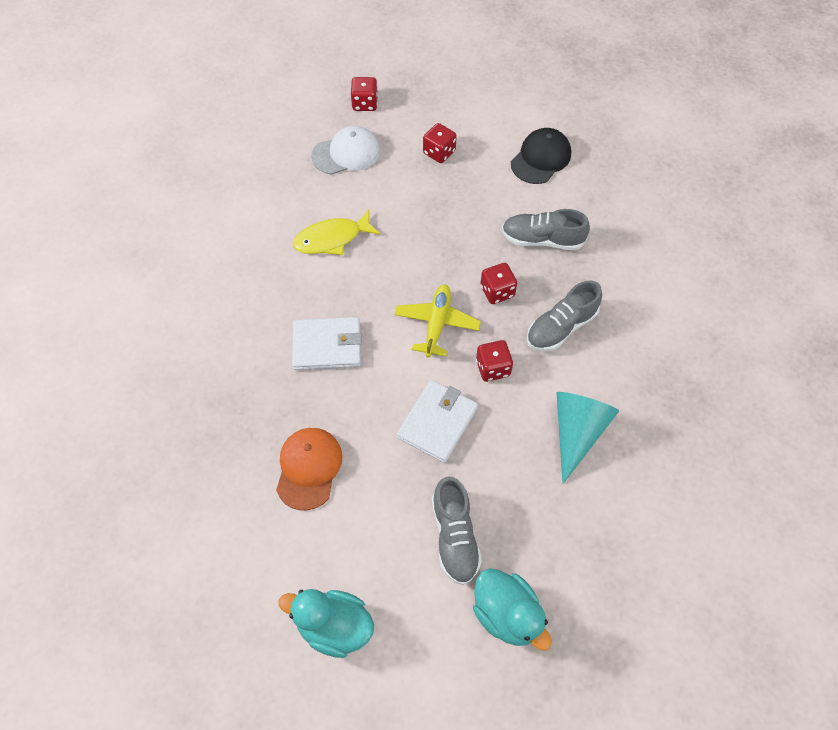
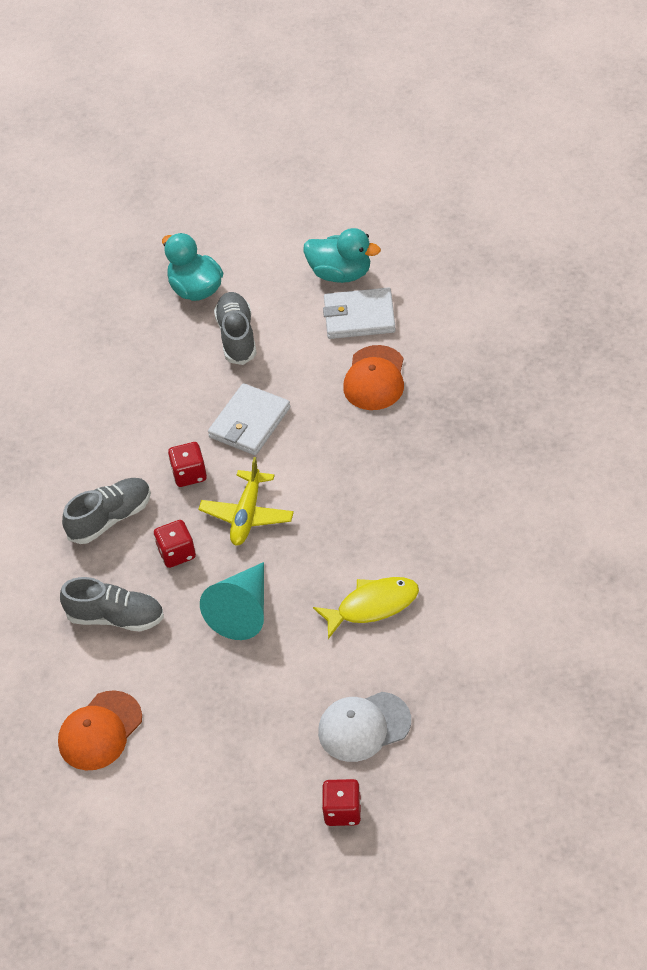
camera: 175 degrees left, 10 degrees down
(327, 345) = (367, 487): white wallet -> white wallet (359, 317)
(439, 152) = (237, 734): red dice -> none
(541, 158) = (100, 731): black cap -> orange cap
(577, 432) = (112, 422): turquoise cone -> turquoise cone (242, 611)

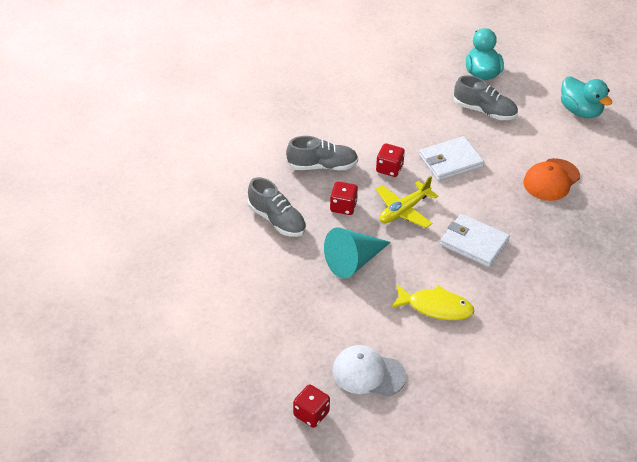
camera: 30 degrees right, 5 degrees down
(100, 731) = (212, 275): orange cap -> none
(237, 336) = (484, 111): grey shoe -> grey shoe turned 90 degrees clockwise
(359, 317) = (571, 140): white wallet -> white wallet (474, 243)

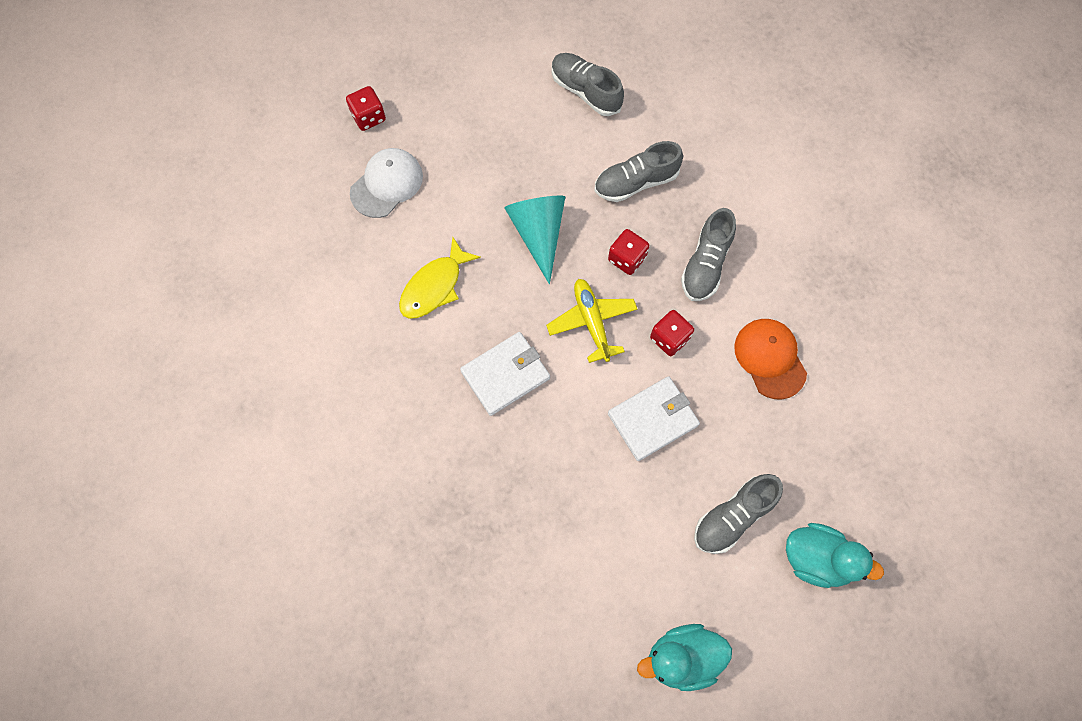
camera: 115 degrees right, 25 degrees up
(209, 274) = (585, 91): none -> grey shoe
(450, 161) = (653, 419): white wallet -> white wallet turned 60 degrees clockwise
(551, 180) = (566, 530): orange cap -> orange cap (770, 358)

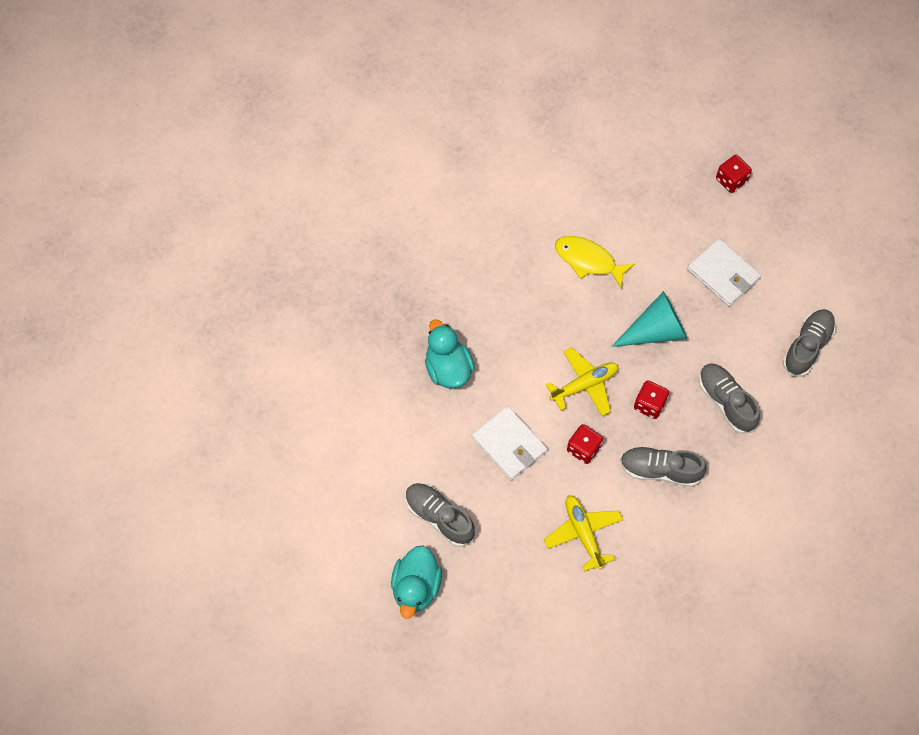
camera: 80 degrees right, 5 degrees down
(387, 184) = (671, 207): white cap -> none
(505, 374) = (524, 327): white wallet -> white wallet (723, 274)
(682, 658) = (322, 490): turquoise duck -> turquoise duck (448, 368)
(770, 358) = (583, 533): orange cap -> yellow plane

